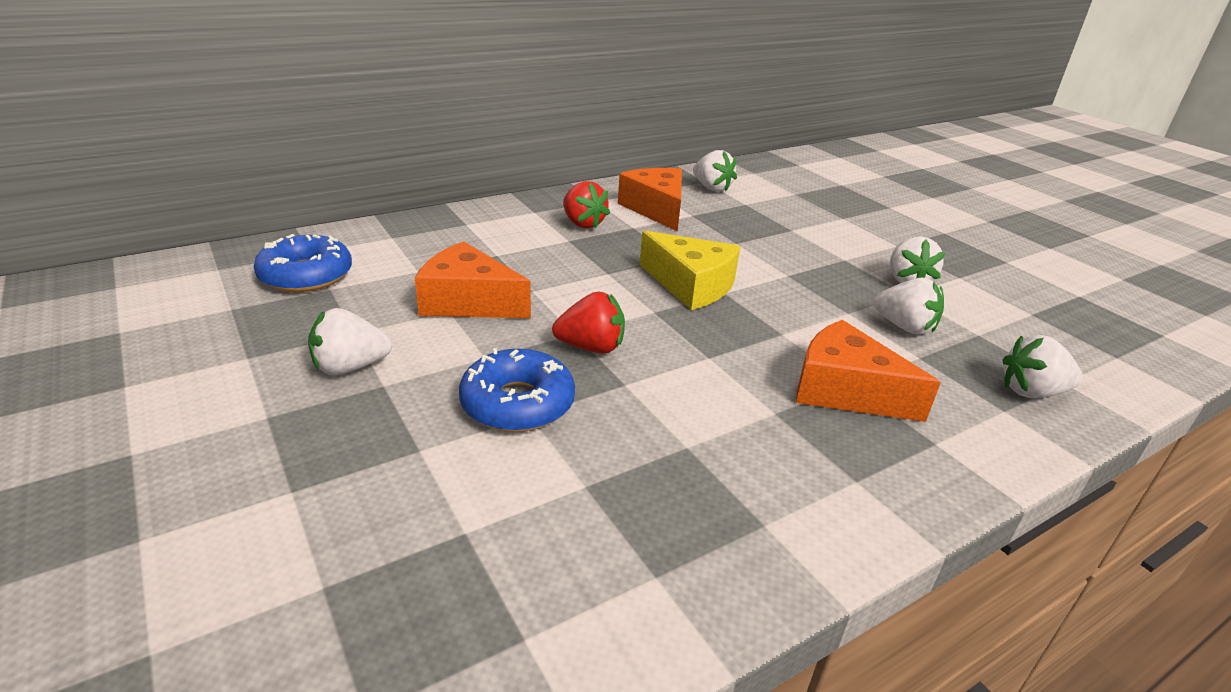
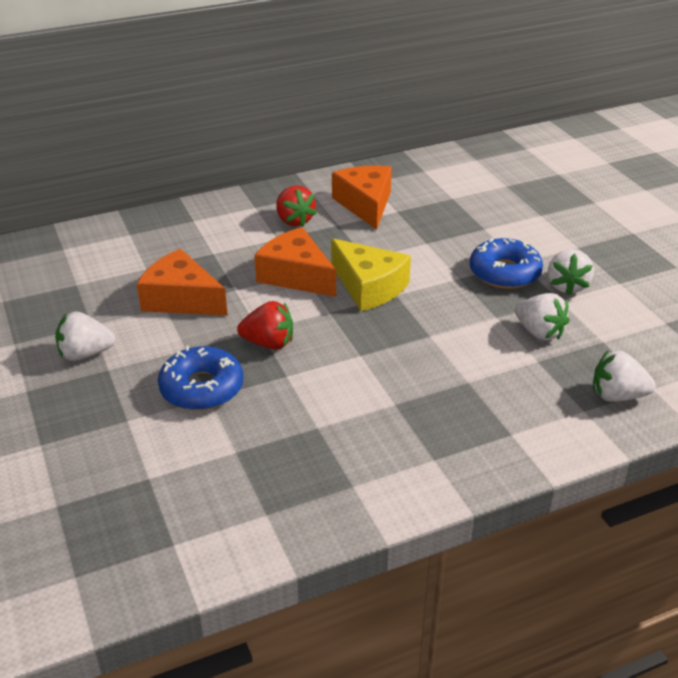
camera: 10 degrees right, 5 degrees up
(306, 275) = (59, 271): blue donut -> blue donut (504, 272)
(711, 188) = (427, 179): white strawberry -> none
(845, 390) = (459, 388): orange cheese -> orange cheese (296, 276)

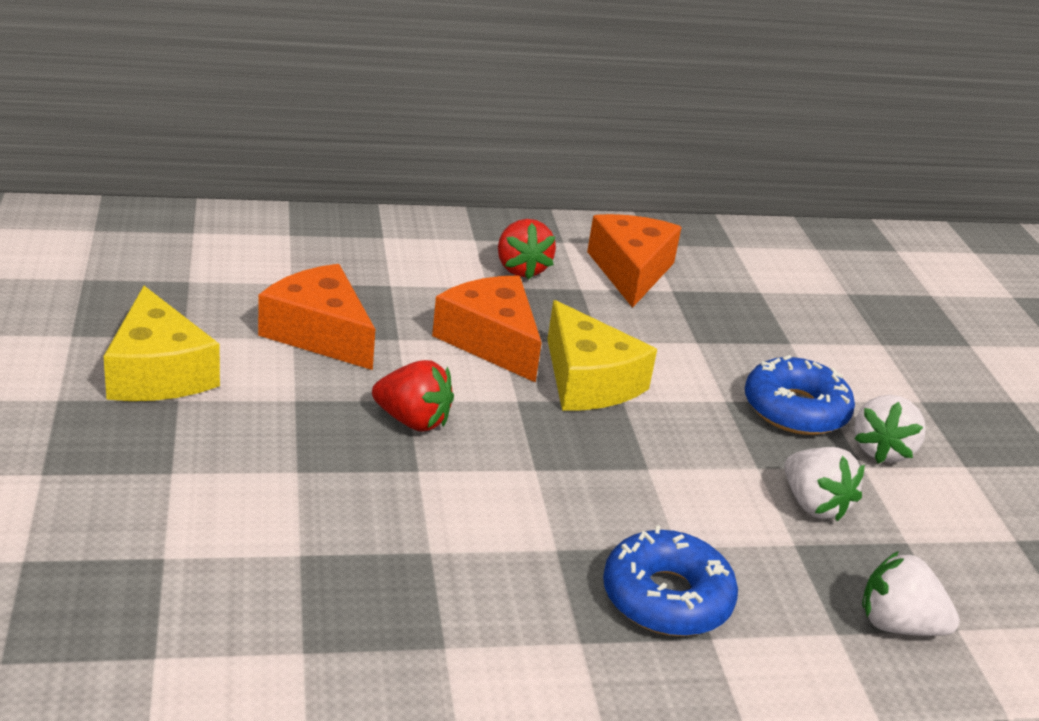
camera: 10 degrees right, 5 degrees down
(85, 354) = (158, 372): white strawberry -> yellow cheese
(202, 388) = (293, 456): blue donut -> blue donut (666, 597)

